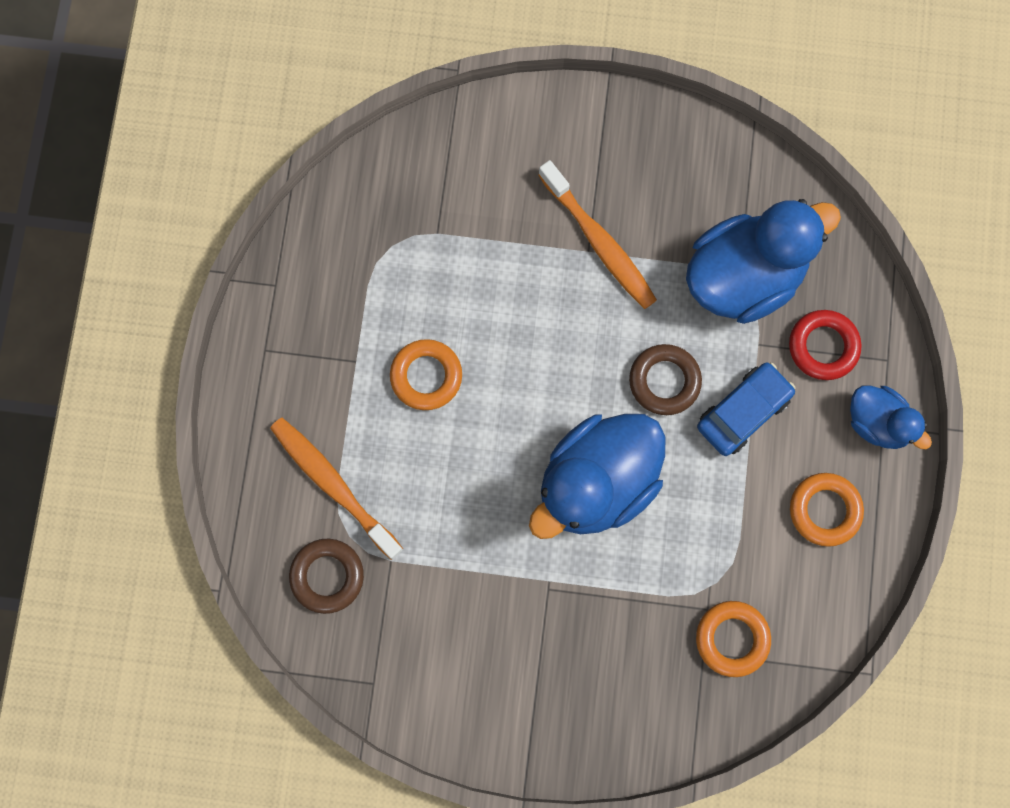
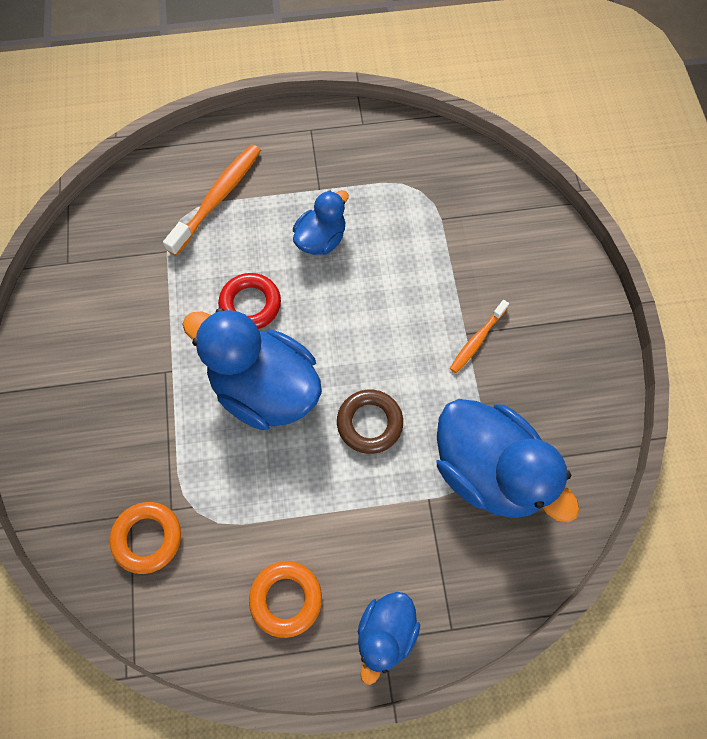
camera: 75 degrees right, 10 degrees down
(327, 576) = (146, 211): brown ring -> none
(426, 376) = (321, 239): orange ring -> blue duck
(599, 242) = (477, 340): orange toothbrush -> orange toothbrush, size x0.58
(743, 411) = (361, 499): blue car -> none
(823, 346) = (445, 561): red ring -> red ring (250, 304)

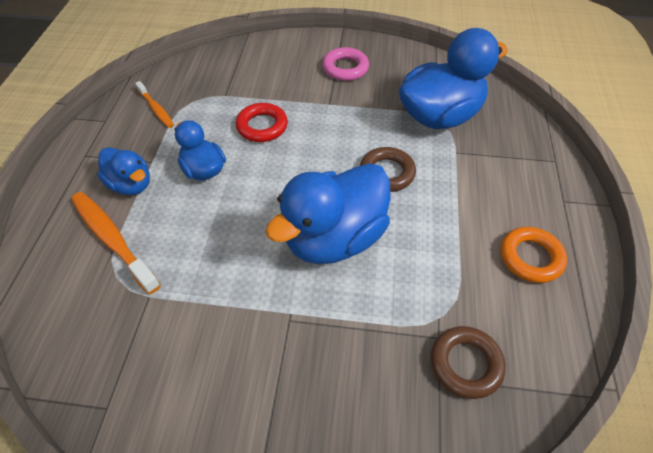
camera: 75 degrees left, 15 degrees down
(147, 538) = (465, 364): orange ring -> brown ring
(250, 304) = (245, 233): red ring -> red ring (262, 126)
(385, 633) = (559, 198): blue duck -> blue duck (131, 185)
(477, 340) = (336, 99): orange toothbrush -> orange toothbrush (156, 109)
(542, 336) = (345, 68): none -> pink ring

